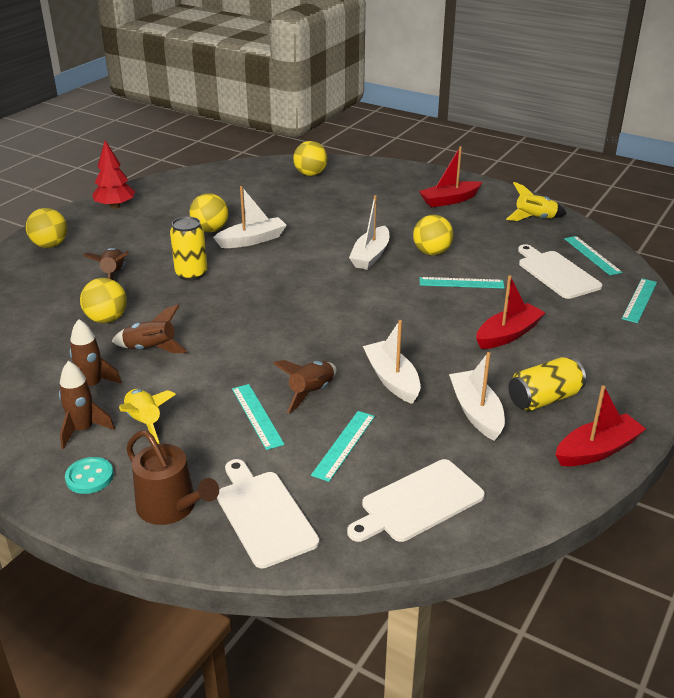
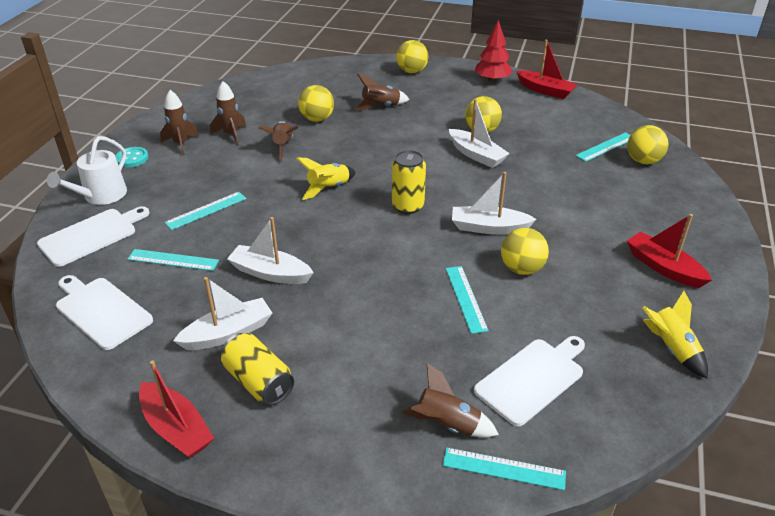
camera: 75 degrees right, 5 degrees up
(145, 423) = (191, 165): yellow rocket -> yellow rocket (328, 188)
(171, 507) = (101, 196): brown watering can -> white watering can
(191, 274) = (400, 138): yellow can -> yellow can (408, 206)
(311, 393) = (241, 231): brown rocket -> brown rocket (447, 424)
(392, 379) = (270, 273): white boat -> white boat turned 120 degrees counterclockwise
(508, 334) = (373, 345): red boat -> red boat (545, 90)
(592, 255) = (603, 413): turquoise ruler -> turquoise ruler (605, 147)

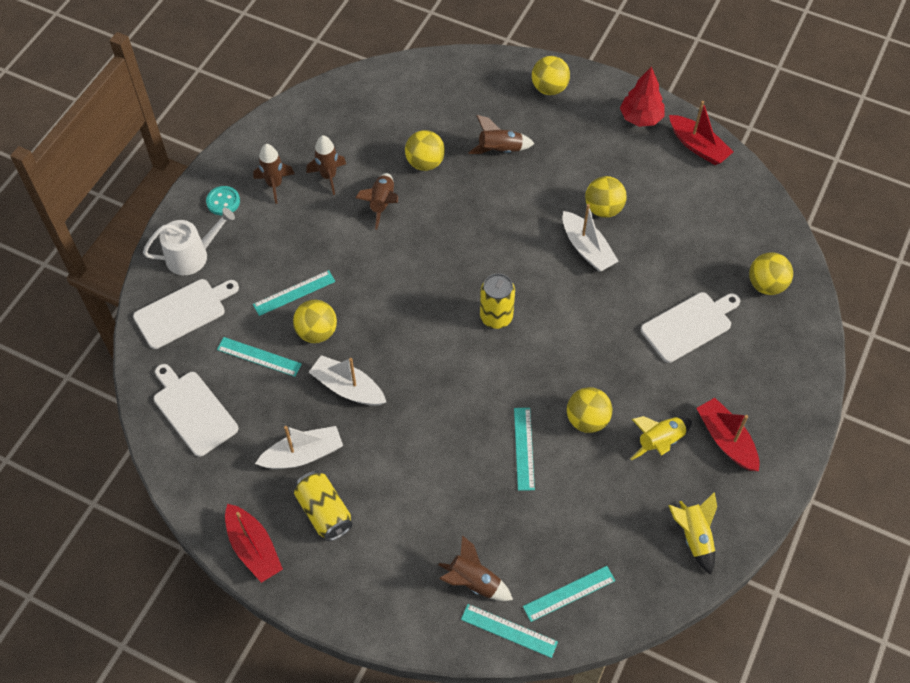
camera: 10 degrees right, 20 degrees up
(101, 196) = (192, 255): white watering can -> white watering can turned 150 degrees counterclockwise
(232, 235) = (317, 332): none -> yellow ball
(328, 188) = (420, 278): yellow rocket -> yellow rocket (660, 442)
(488, 228) = (570, 360): white boat -> none
(532, 379) = (558, 548): white cutting board -> white cutting board (689, 325)
(605, 147) = (733, 256): turquoise ruler -> turquoise ruler (569, 593)

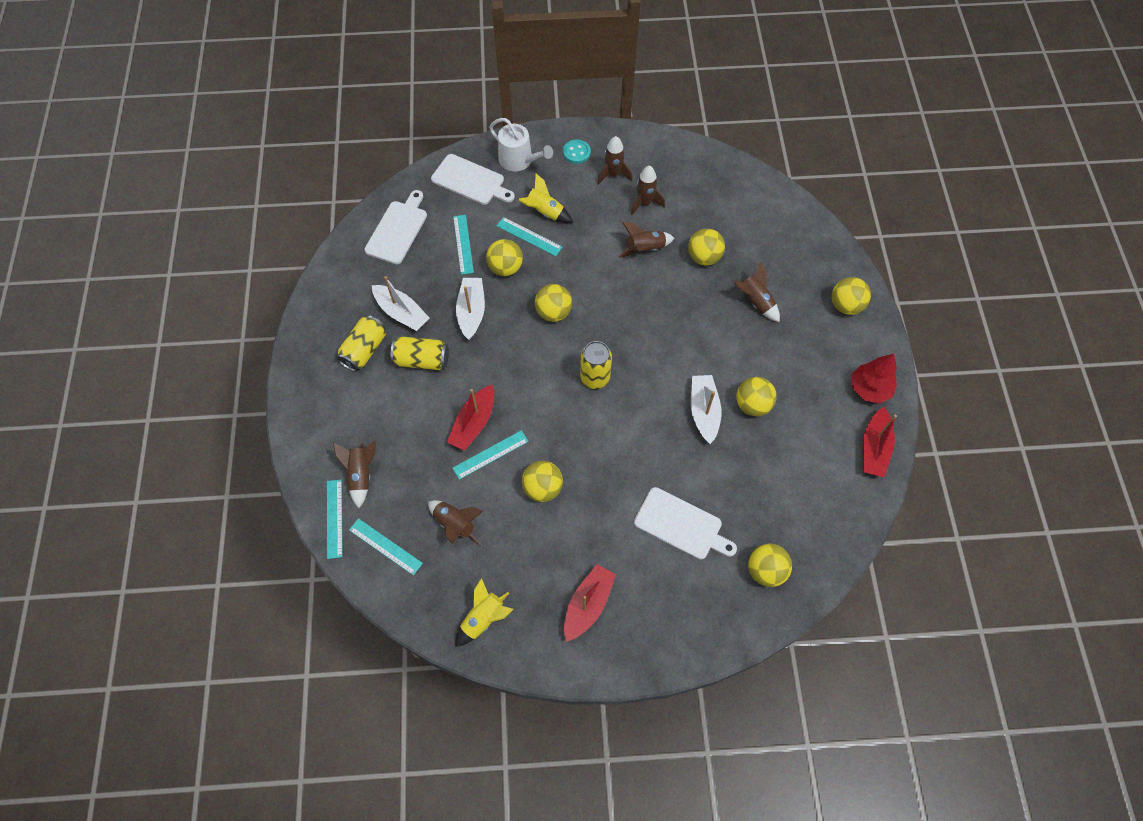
camera: 60 degrees right, 5 degrees up
(253, 548) = (314, 322): red boat -> red boat (473, 423)
(374, 461) = (422, 360): none -> yellow can
(399, 315) = (553, 312): none -> yellow ball
(582, 516) = (455, 524): none -> brown rocket
(587, 249) = (704, 411): white boat -> white boat turned 150 degrees clockwise
(660, 442) = (555, 552): yellow rocket -> yellow rocket (545, 212)

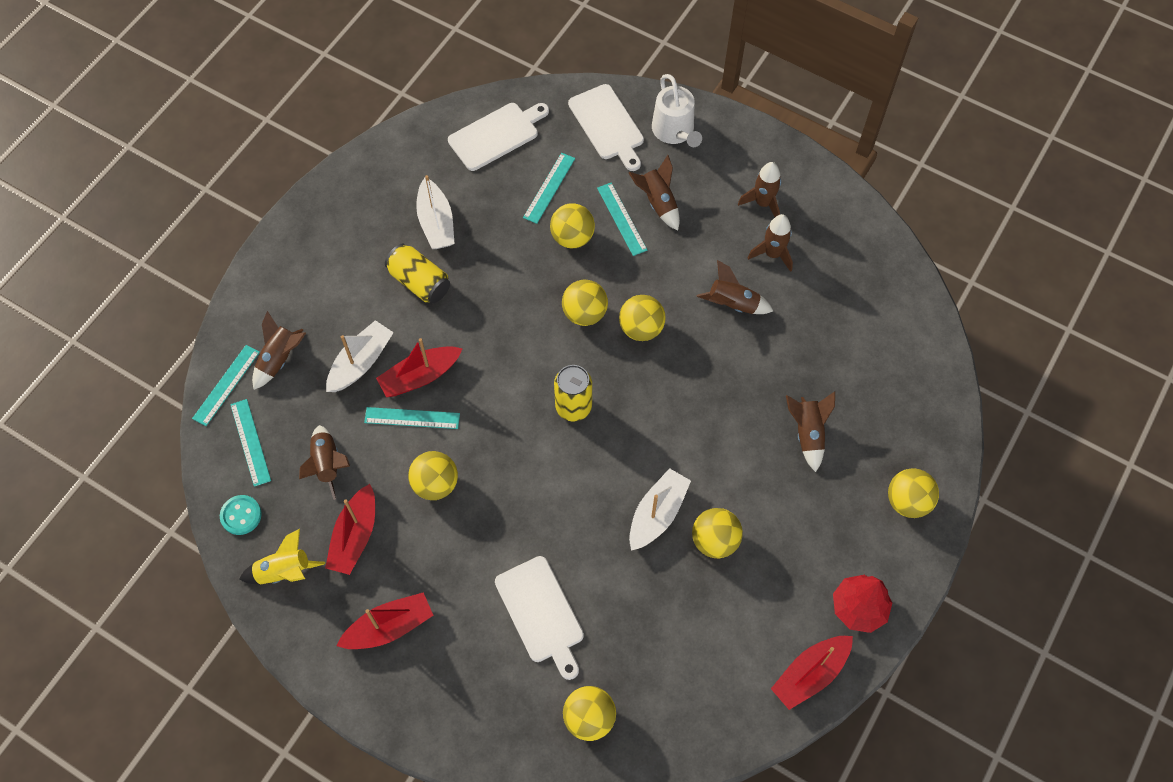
camera: 35 degrees right, 0 degrees up
(364, 350) = (374, 238): yellow can -> none
(471, 312) = (504, 262): white boat -> white boat (361, 362)
(514, 560) = (355, 536): none -> red boat
(545, 212) = (658, 202): yellow rocket -> brown rocket
(576, 152) = (742, 157): turquoise button -> turquoise button (241, 515)
(704, 257) = (790, 351): yellow ball -> yellow ball (641, 328)

